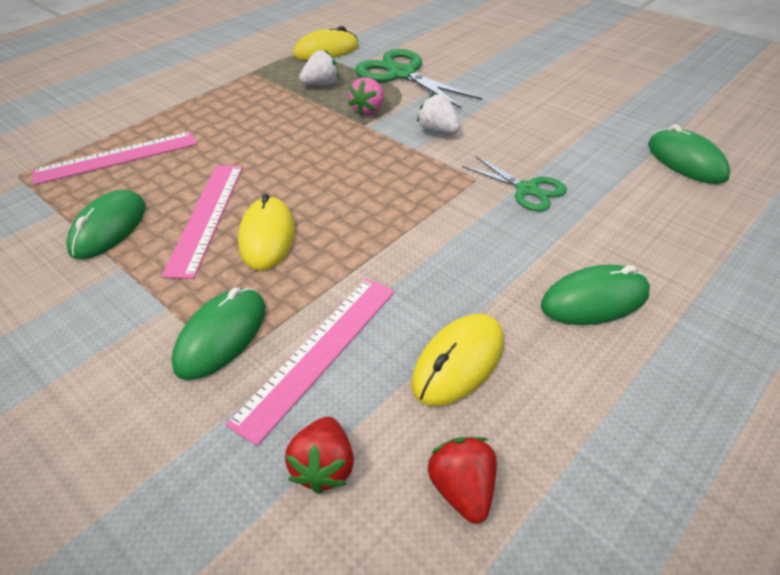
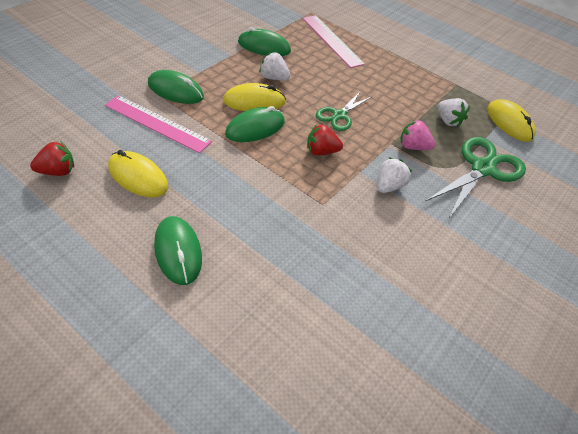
camera: 80 degrees right, 5 degrees up
(206, 217) = (273, 78): pink ruler -> white strawberry
(324, 467) = (86, 126): red strawberry -> red strawberry (321, 151)
(527, 190) = (308, 233): green scissors -> green scissors (339, 115)
(686, 161) = (365, 372): green mouse -> green mouse (255, 128)

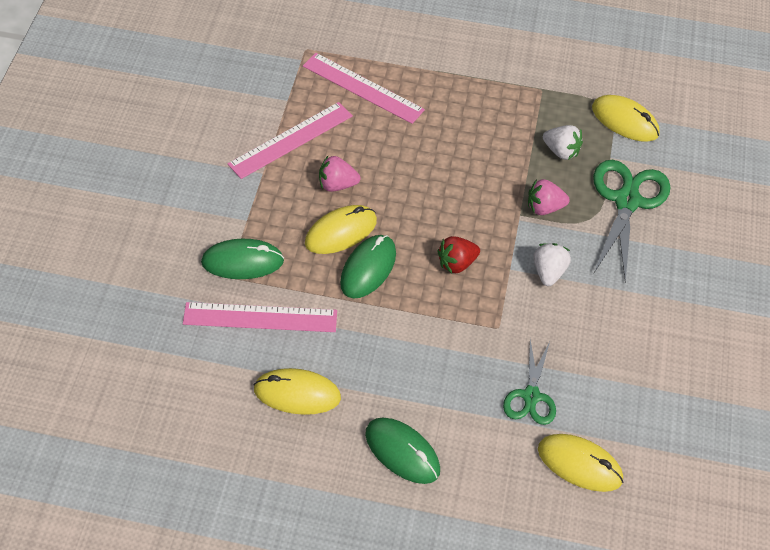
camera: 25 degrees left, 5 degrees up
(57, 171) = (211, 431): red strawberry -> none
(264, 47) = (291, 140): green mouse -> pink ruler
(273, 78) = (337, 185): white strawberry -> pink strawberry
(318, 336) = (579, 464): none -> yellow mouse
(339, 115) = (444, 203): green scissors -> green scissors (531, 396)

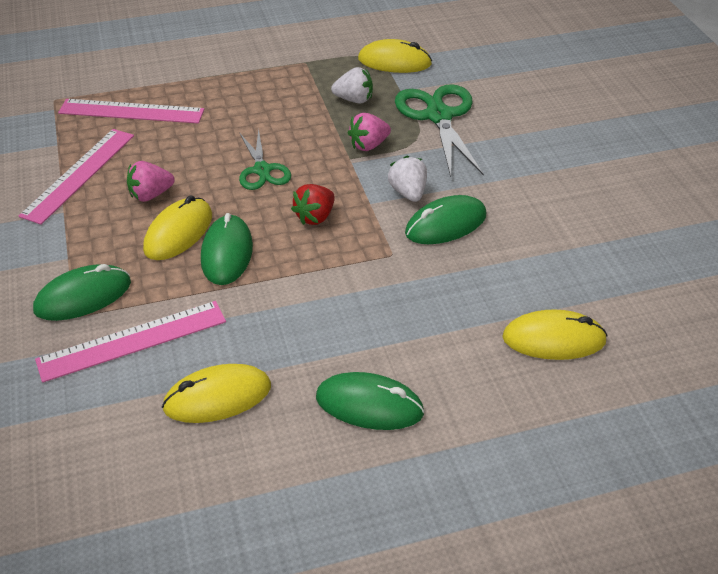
camera: 25 degrees left, 10 degrees down
(531, 396) = (464, 300): green scissors -> green scissors (262, 170)
(561, 318) = (445, 224): none -> green mouse

